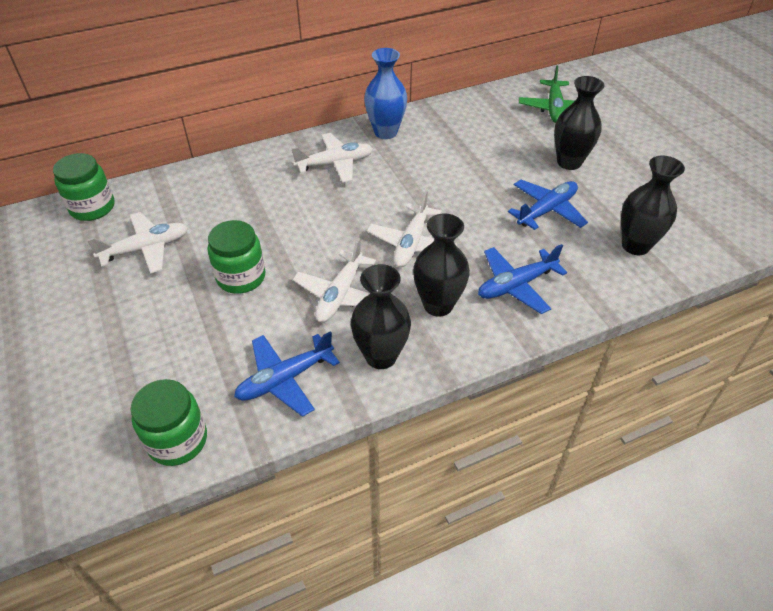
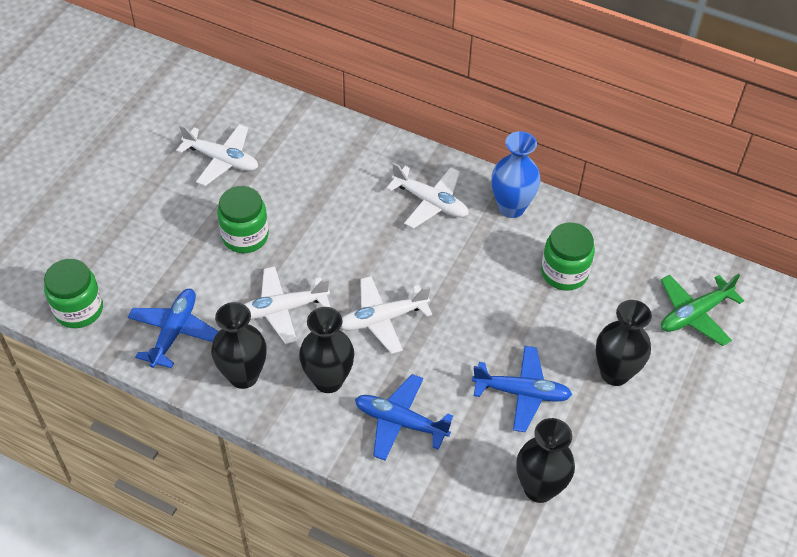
camera: 50 degrees right, 5 degrees up
(92, 207) = (233, 96): green jar -> green jar (564, 273)
(285, 379) = (174, 332): blue plane -> blue plane turned 90 degrees clockwise

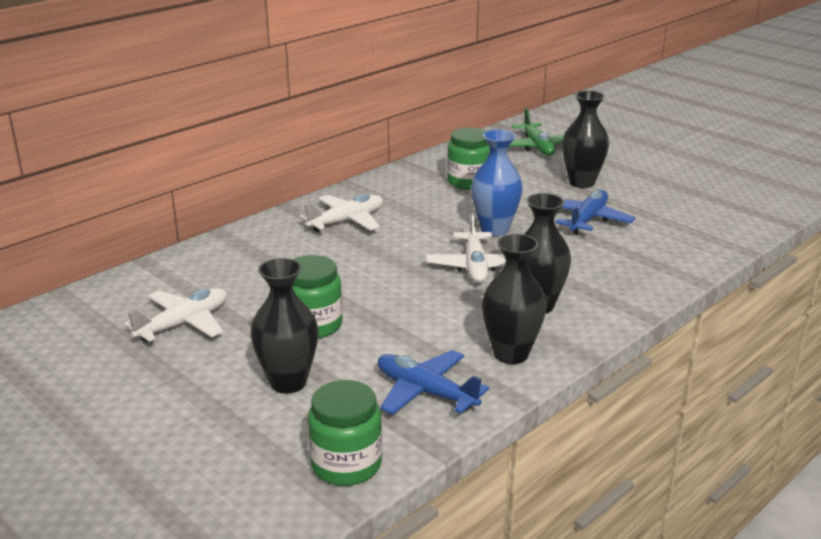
camera: 70 degrees left, 25 degrees down
(282, 309) = (432, 318): white plane -> none
(400, 422) = (601, 277): blue plane -> none
(511, 207) = (381, 189): blue vase -> blue vase (494, 229)
(539, 488) = (687, 230): black vase -> black vase (288, 382)

